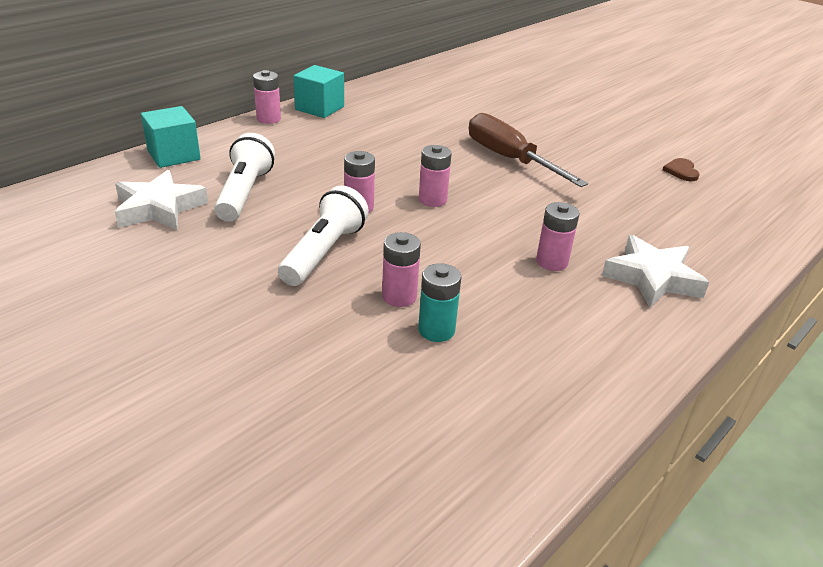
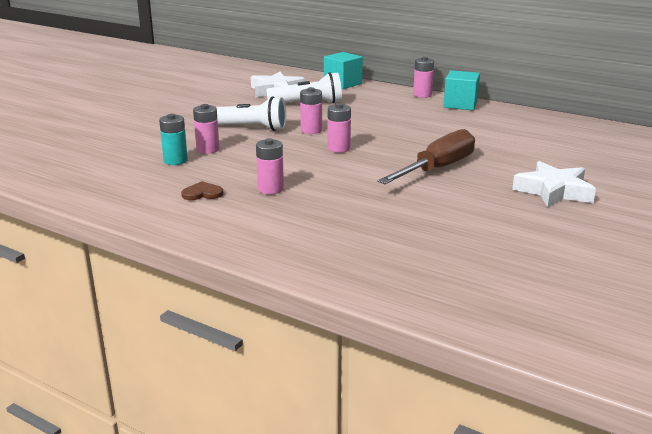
camera: 80 degrees right, 10 degrees down
(652, 278) = (265, 225): white star -> white star (553, 191)
(681, 171) = (496, 247): brown heart -> brown heart (202, 193)

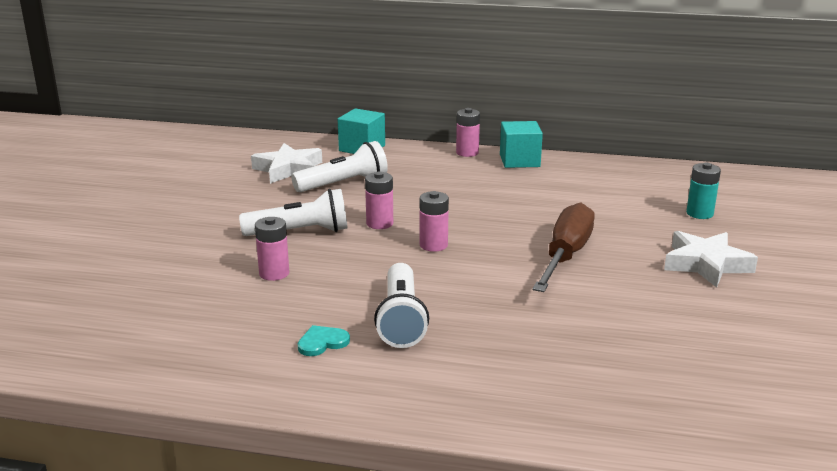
camera: 20 degrees left, 0 degrees up
(175, 161) = (246, 298): turquoise battery -> turquoise battery (699, 213)
(202, 193) = (322, 342): brown heart -> turquoise heart
(270, 189) = (401, 319): pink battery -> white flashlight

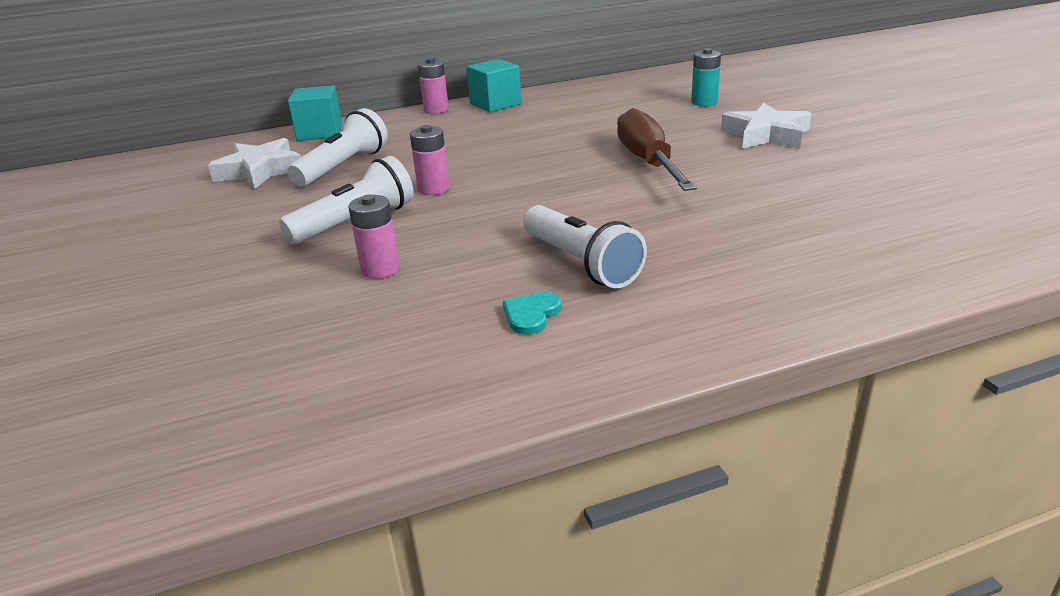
camera: 30 degrees left, 5 degrees up
(433, 245) = (516, 190): pink battery -> none

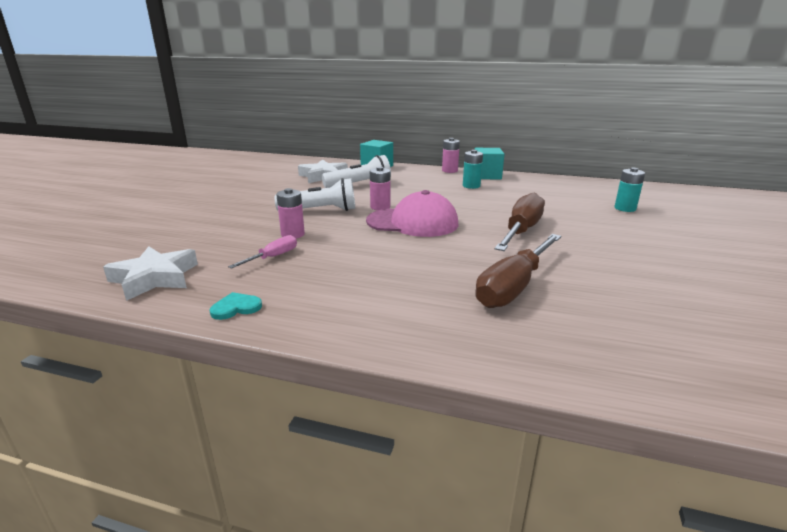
camera: 35 degrees right, 5 degrees down
(412, 309) = (273, 257): none -> pink screwdriver
(500, 123) = (471, 186): none -> turquoise battery
(512, 195) = (412, 222): none -> pink cap
(531, 314) = (315, 282): turquoise heart -> turquoise heart (236, 308)
(581, 263) = (384, 268): white flashlight -> none
(741, 226) = (514, 286): none -> brown screwdriver
(766, 135) = (636, 240): white star -> white star (155, 278)

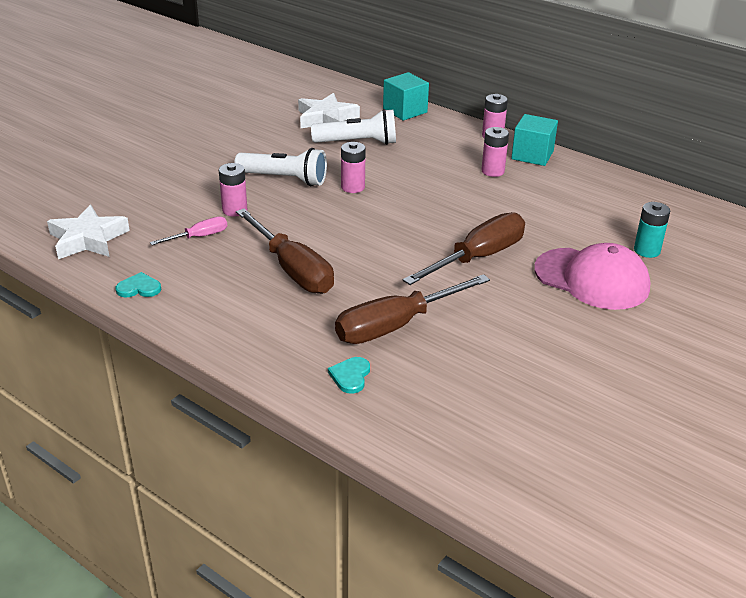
camera: 20 degrees right, 10 degrees up
(381, 264) = (292, 269): none -> brown screwdriver
(412, 222) = (369, 219): pink cap -> pink cap (592, 279)
(471, 186) = (492, 171): turquoise battery -> pink battery
(521, 336) = (350, 376): none -> turquoise heart

